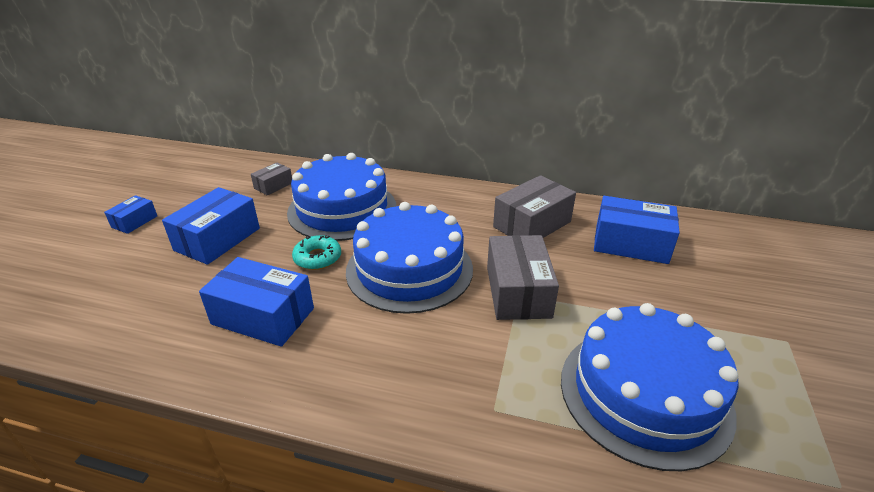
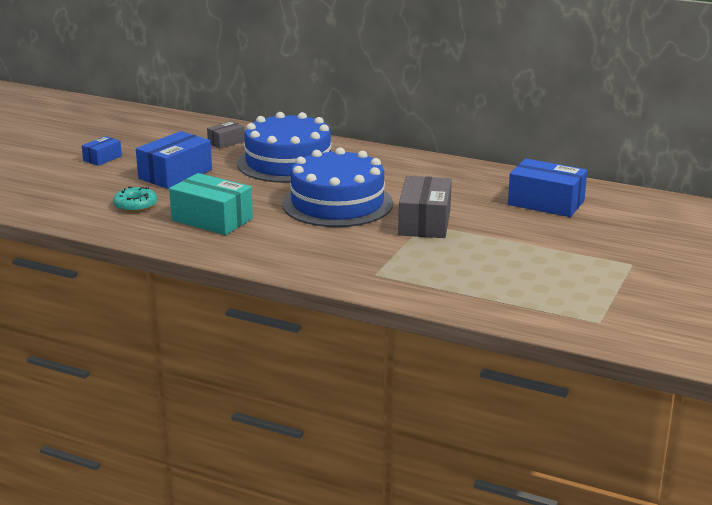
camera: 10 degrees right, 10 degrees down
(263, 316) = (212, 219): blue box -> turquoise box
(317, 258) = (260, 191): turquoise donut -> turquoise donut (135, 205)
(532, 224) = (461, 184): grey box -> none
(644, 393) = (492, 277): blue cake -> none

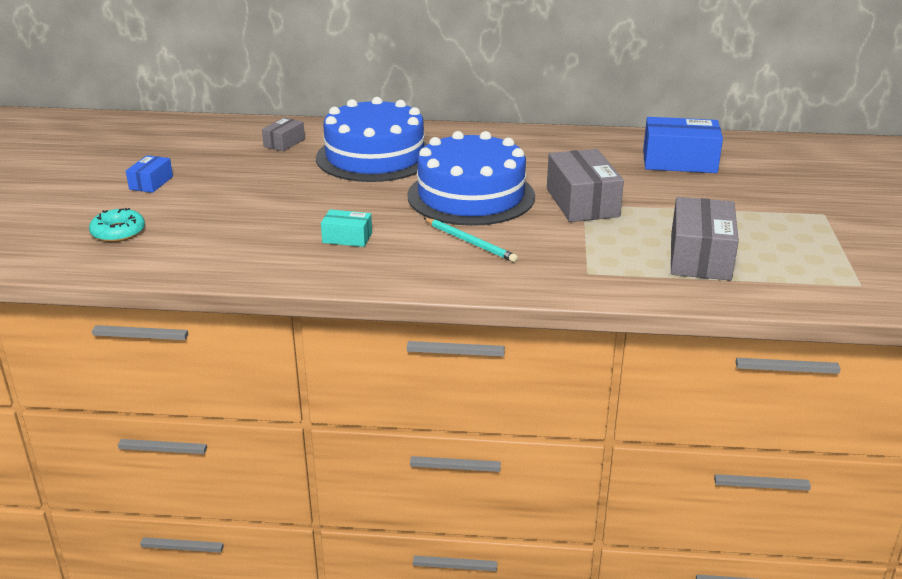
camera: 20 degrees left, 5 degrees up
(135, 205) = (240, 235): turquoise donut -> turquoise donut (118, 232)
(175, 174) = (257, 189): blue box -> none
(212, 219) = (347, 238): turquoise box -> turquoise box, size x0.53
(303, 237) = (470, 242): none -> turquoise pencil
(481, 278) = (700, 257): none -> grey box

